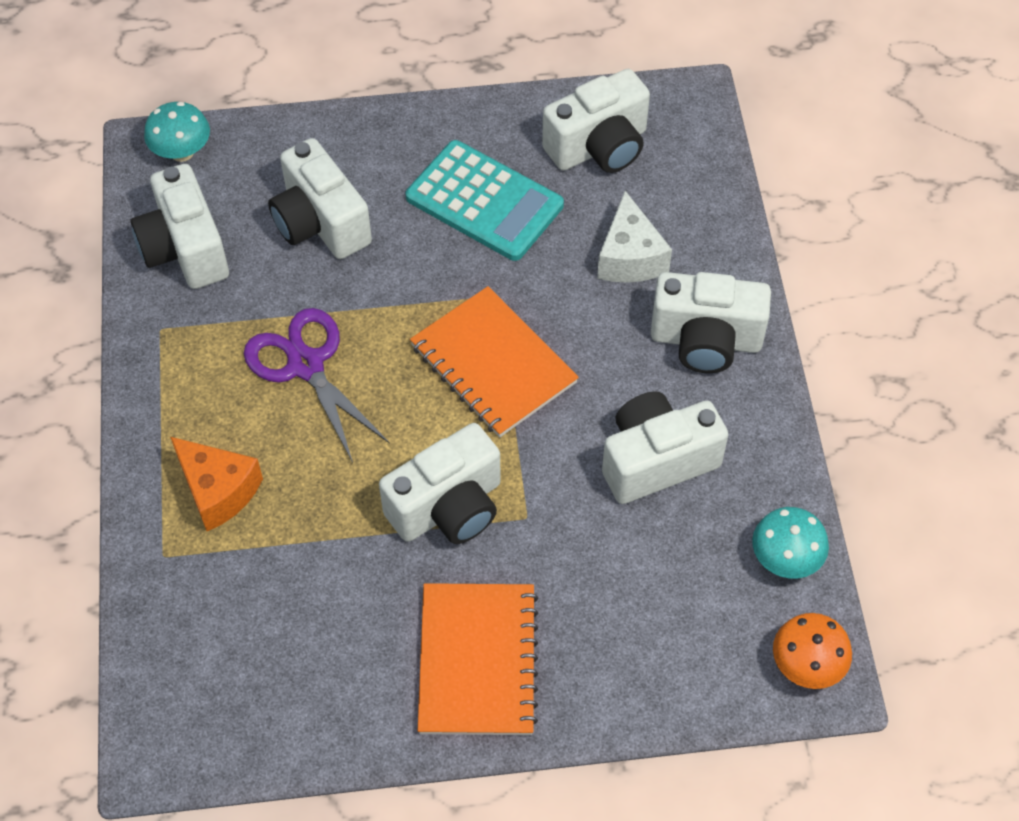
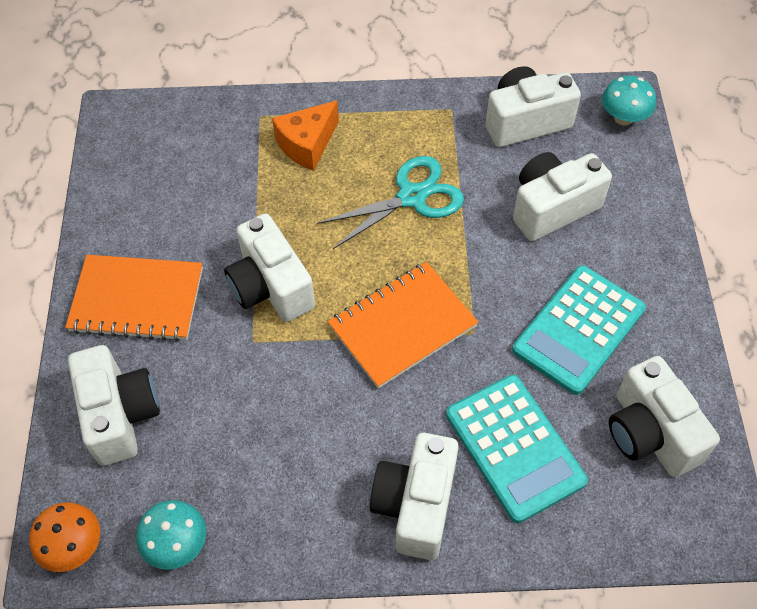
camera: 95 degrees right, 0 degrees up
(306, 365) = (411, 197): purple scissors -> turquoise scissors
(630, 257) = (515, 447): white cheese -> turquoise calculator
(656, 461) = (291, 446): white camera -> white camera (120, 415)

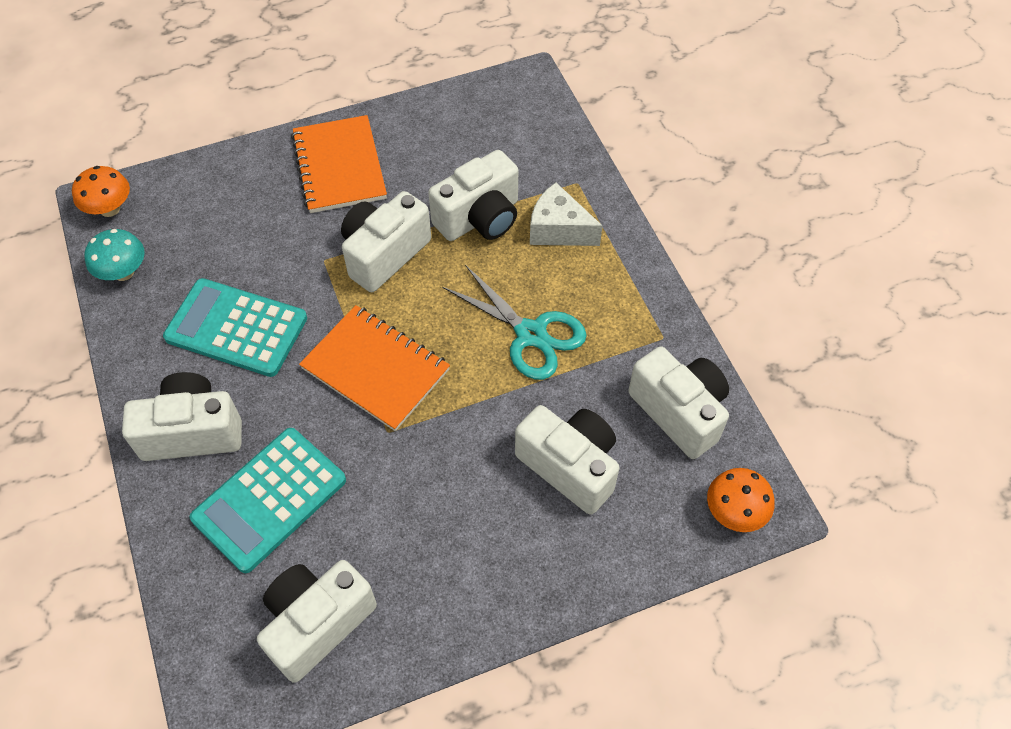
camera: 70 degrees right, 0 degrees up
(120, 415) = (227, 195): white camera -> white camera (480, 218)
(307, 144) = (558, 230): orange cheese -> white cheese
(578, 330) = (421, 527): turquoise calculator -> turquoise calculator (236, 328)
(623, 118) = (734, 512): turquoise mushroom -> orange mushroom

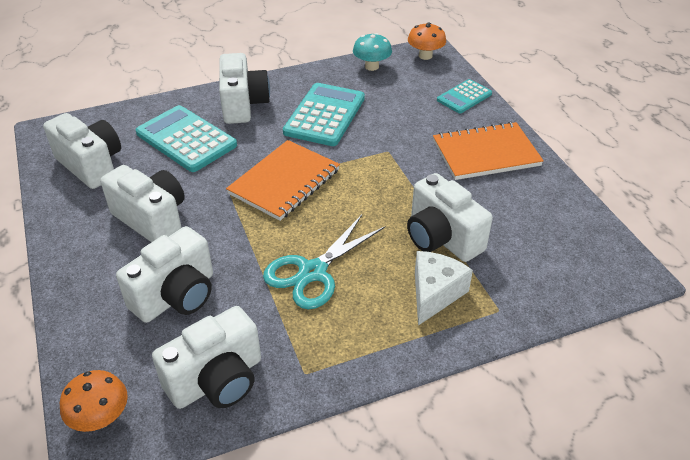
camera: 90 degrees right, 15 degrees down
(220, 175) = (464, 97): none -> turquoise calculator
(384, 254) = (396, 182): white camera -> white camera (152, 219)

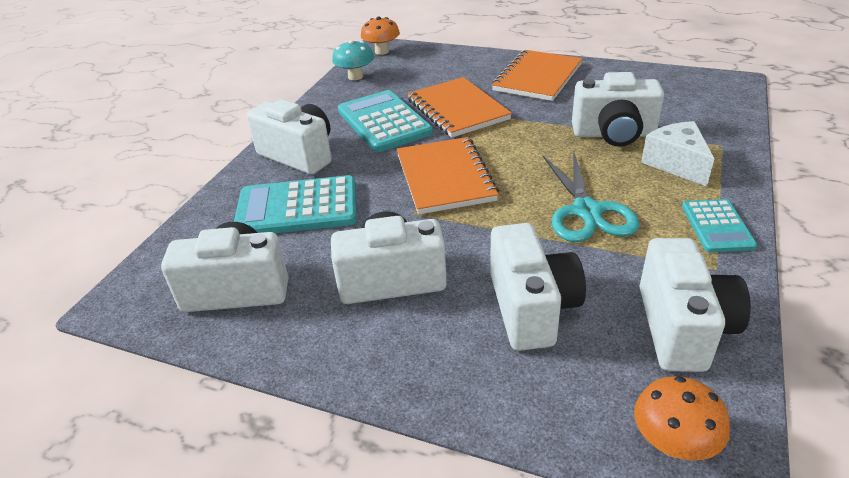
camera: 45 degrees left, 5 degrees down
(383, 139) = (457, 109): none -> orange notebook
(464, 97) = (458, 58): turquoise calculator -> turquoise calculator (717, 226)

